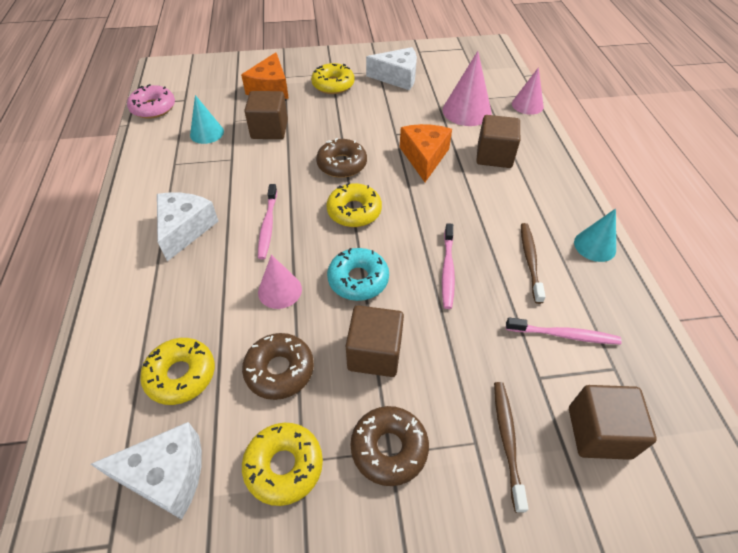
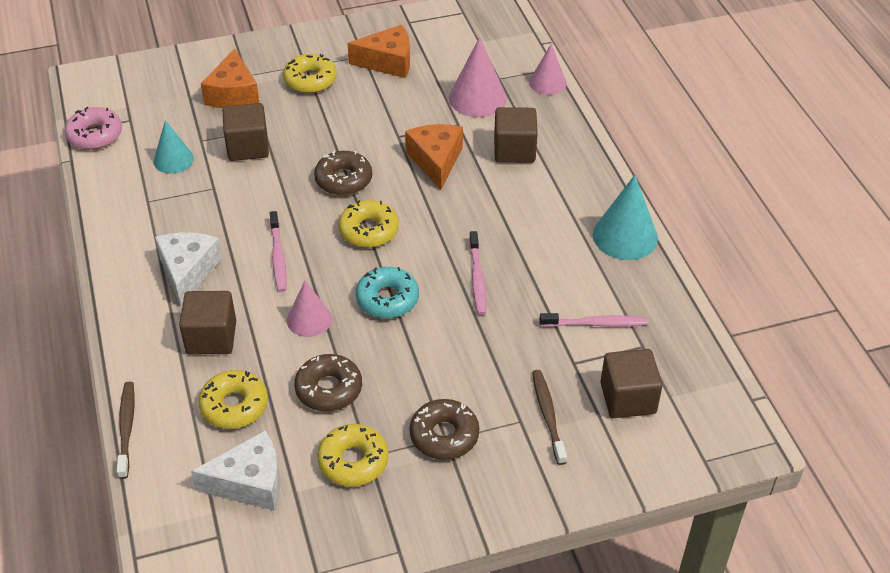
camera: 10 degrees left, 5 degrees down
(374, 353) = (417, 363): brown cube -> brown cube (211, 337)
(397, 77) = (388, 62): white cheese -> orange cheese
(530, 261) = (560, 259): brown toothbrush -> brown toothbrush (126, 428)
(595, 246) = (625, 236): turquoise cone -> turquoise cone, size x1.53

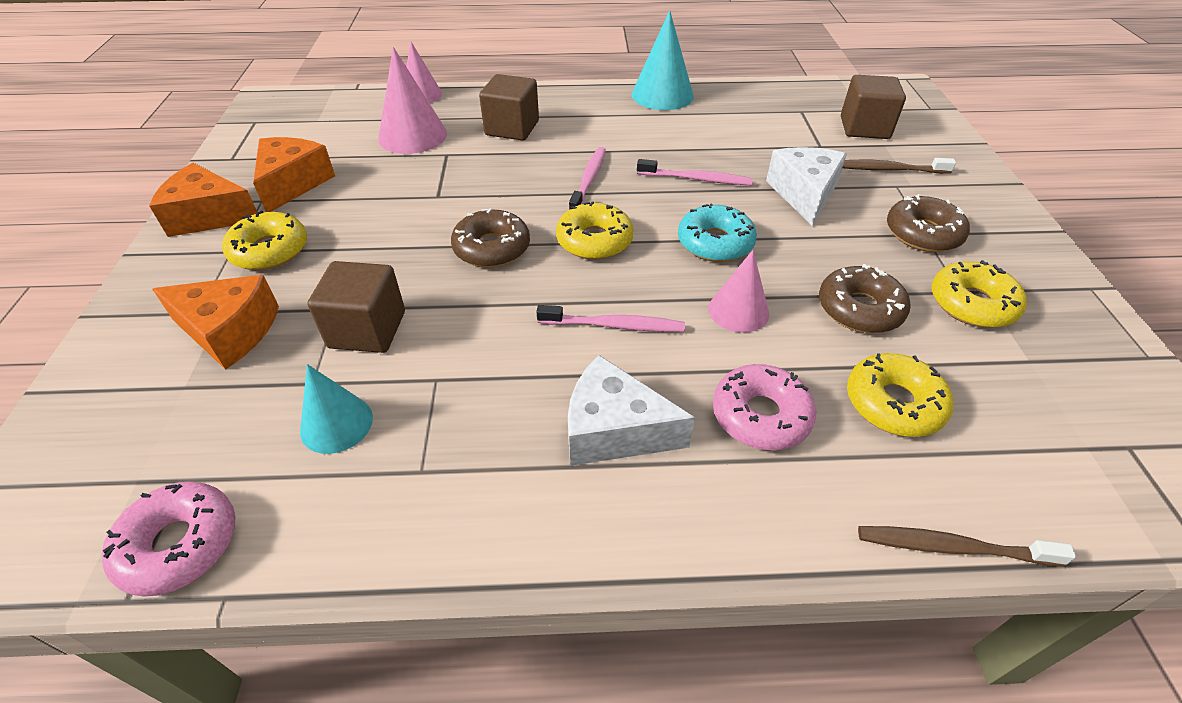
camera: 75 degrees left, 0 degrees up
(211, 337) = (760, 415): brown cube -> pink donut
(250, 483) = (1028, 402): white cheese -> white cheese (804, 194)
(436, 161) = (499, 177): orange cheese -> orange cheese (209, 216)
(595, 324) = (772, 127): pink toothbrush -> pink toothbrush (588, 180)

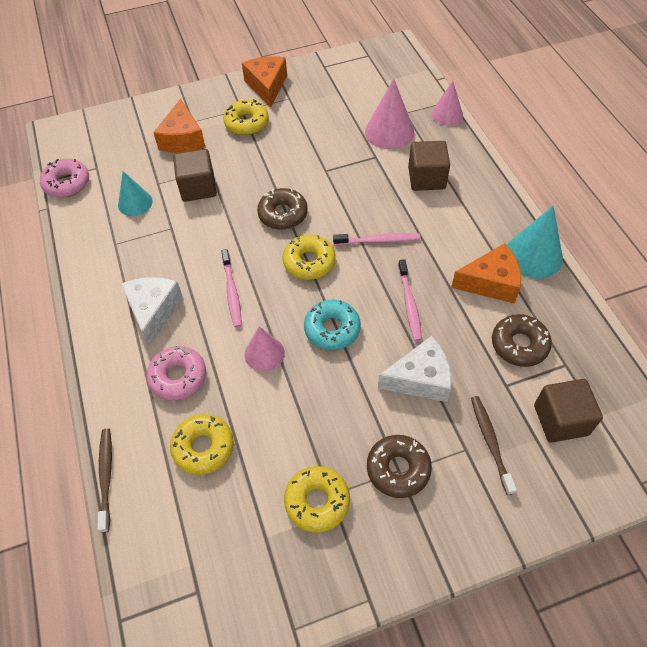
camera: 75 degrees right, 10 degrees up
(293, 183) = (310, 103): orange cheese -> orange cheese (491, 282)
(859, 309) = (288, 425): brown donut -> brown donut (519, 345)

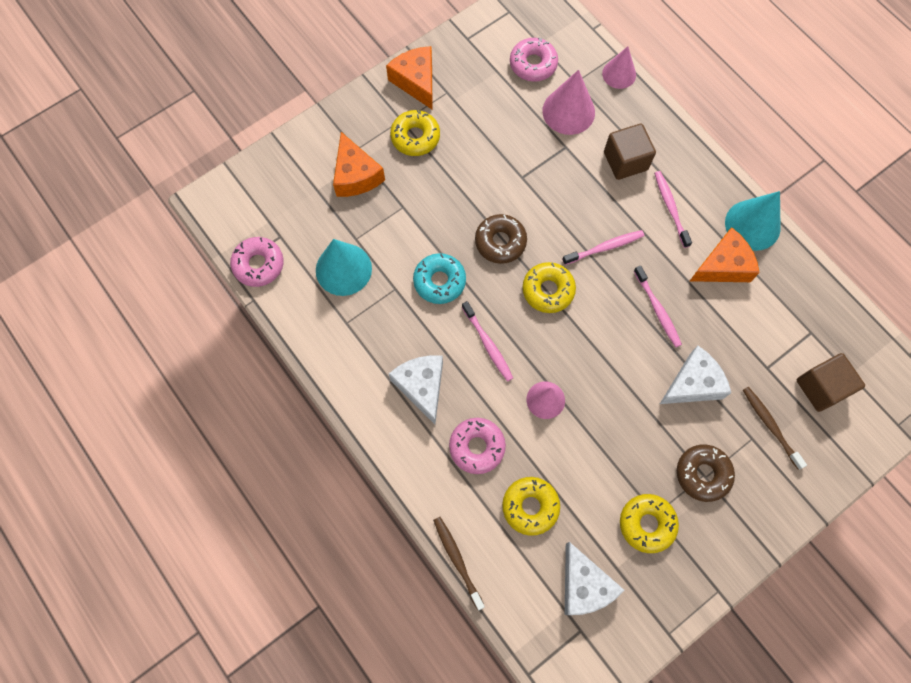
camera: 20 degrees left, 15 degrees up
(135, 203) = (343, 269): turquoise cone -> turquoise cone, size x1.53
(198, 188) = (400, 233): brown cube -> none
(223, 544) = (584, 585): none -> white cheese
(332, 329) = (597, 356): turquoise donut -> turquoise donut (439, 281)
(372, 93) = (533, 64): none -> pink donut
(455, 224) = (670, 208): none -> pink toothbrush
(519, 345) = (767, 324): brown donut -> none

